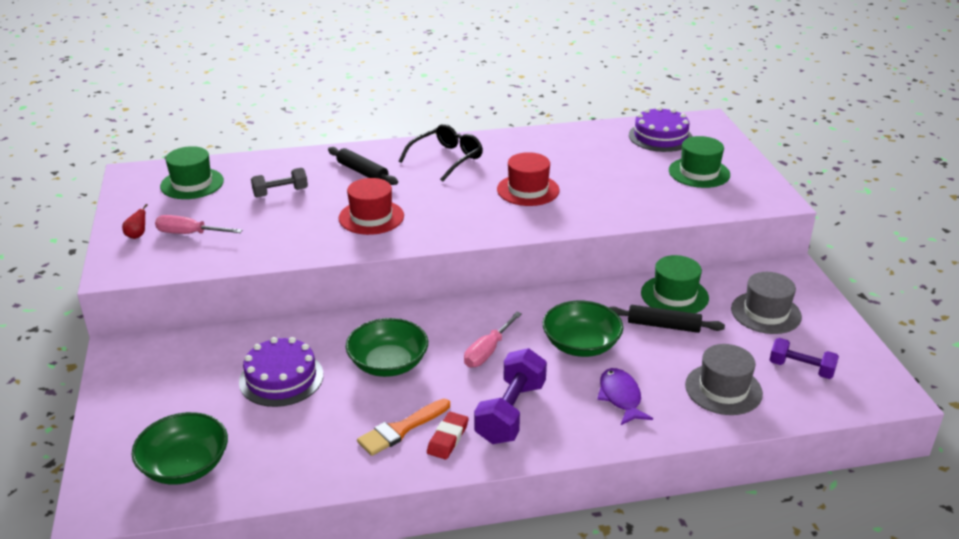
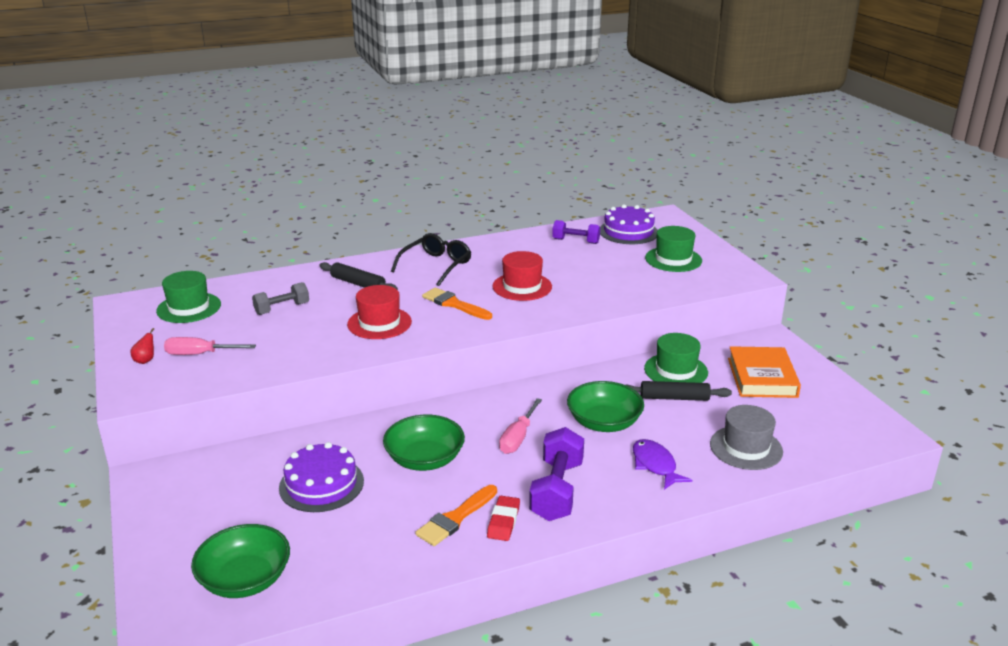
camera: 10 degrees left, 5 degrees down
(452, 203) = (454, 304): none -> orange brush
(766, 313) = (762, 377): grey hat -> orange book
(801, 369) = (808, 422): purple dumbbell -> purple dumbbell (575, 241)

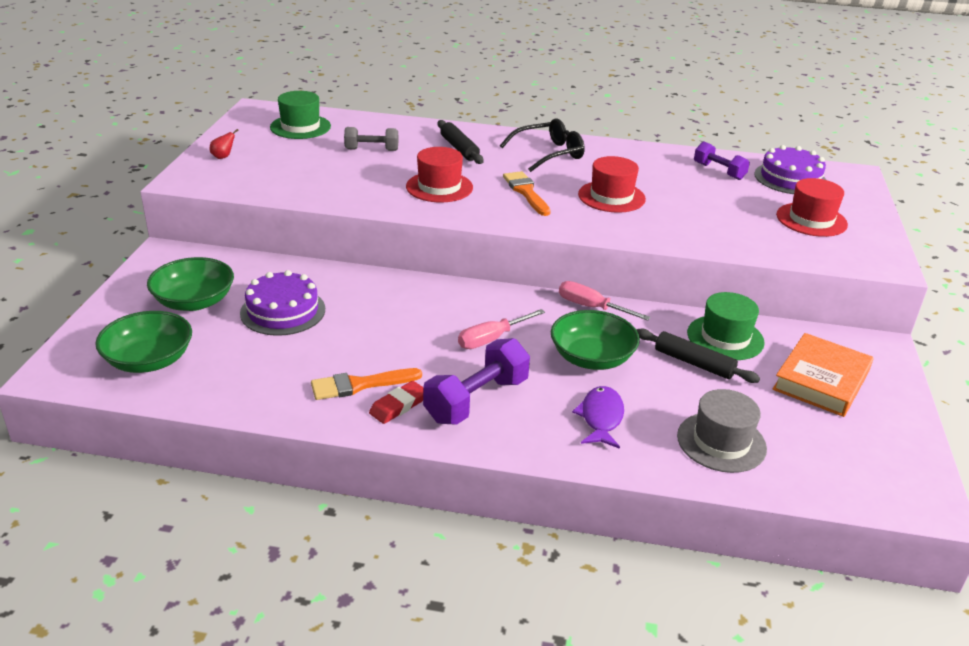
camera: 30 degrees right, 5 degrees up
(200, 354) = (267, 165): pink screwdriver -> pink screwdriver (591, 307)
(425, 459) = (388, 324): green bowl -> green bowl (194, 301)
(673, 259) = (811, 220): green hat -> red hat

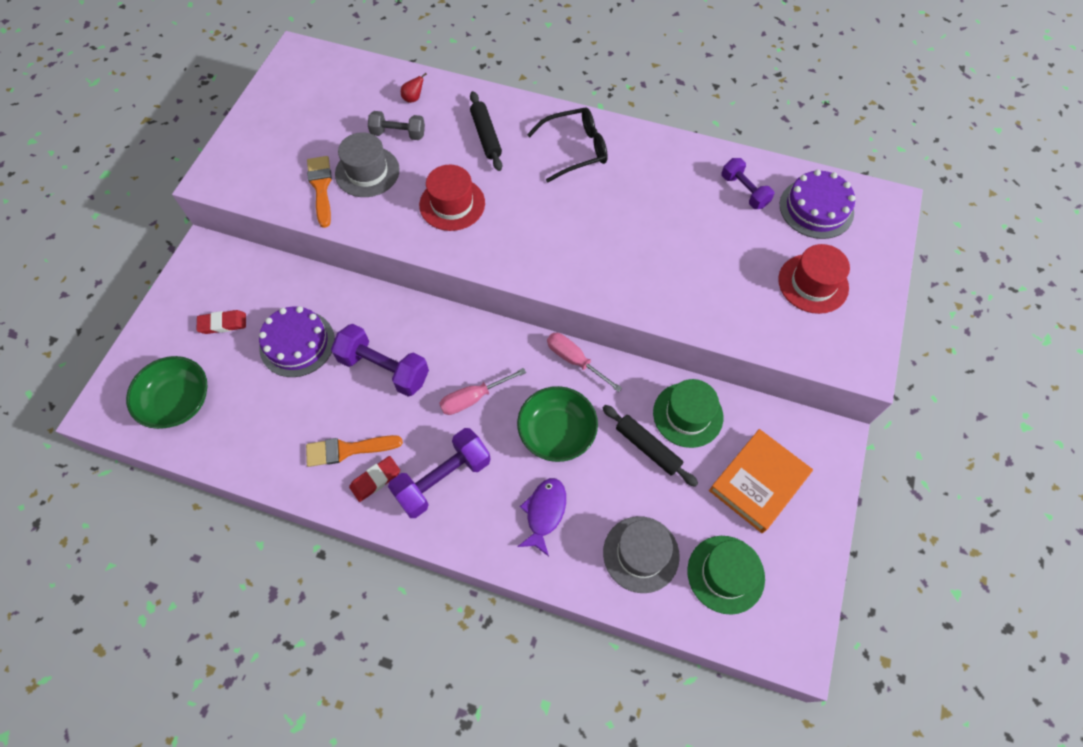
camera: 10 degrees right, 30 degrees up
(194, 301) = (223, 324): green bowl -> red eraser
(223, 157) = (253, 140): red pear -> red pear (413, 98)
(300, 127) = (335, 88): green hat -> green hat (725, 574)
(346, 171) = (367, 172): none -> grey hat
(386, 323) = (384, 368): none -> purple dumbbell
(526, 192) = (535, 218): orange brush -> orange brush (321, 187)
(611, 197) = (619, 231): red hat -> none

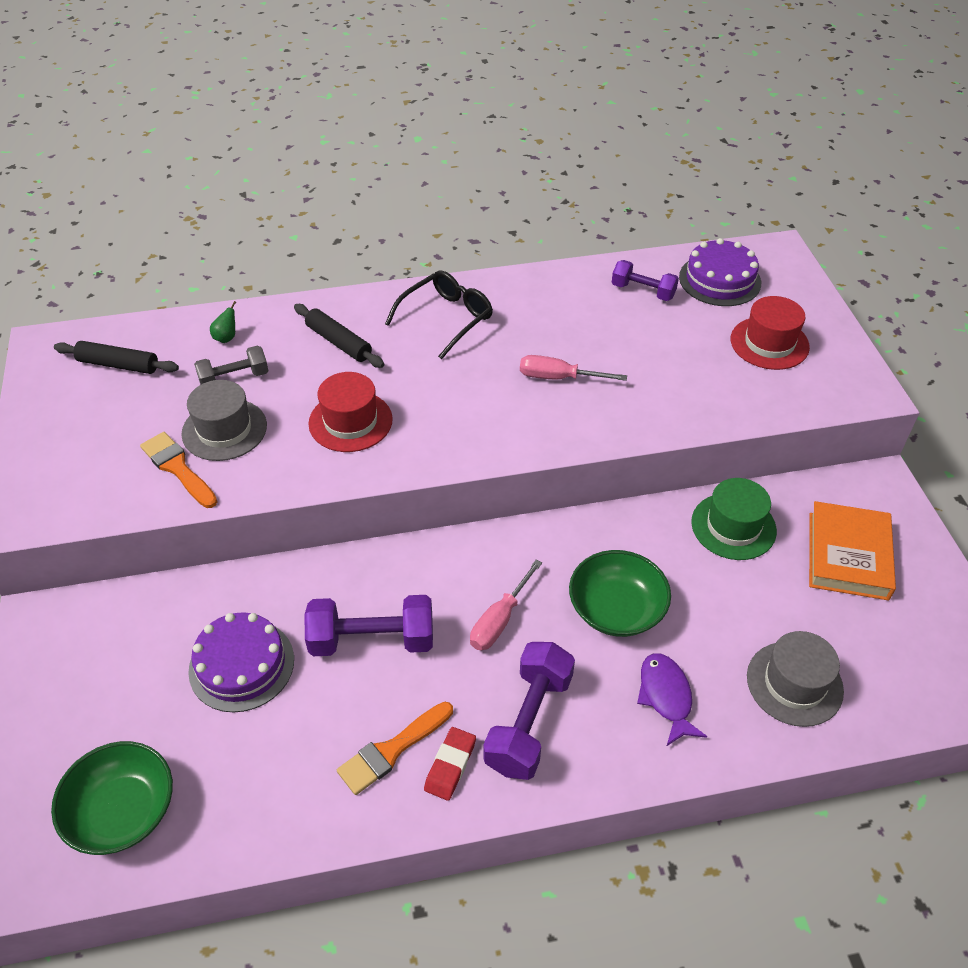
camera: 30 degrees left, 15 degrees down
(223, 324) = (124, 689): red eraser -> none
(413, 98) = (226, 338): red pear -> green pear
(575, 360) = (581, 529): pink screwdriver -> pink screwdriver (558, 378)
(647, 447) = (719, 577): black rolling pin -> black rolling pin (118, 365)
(725, 574) = (888, 657): green hat -> none

